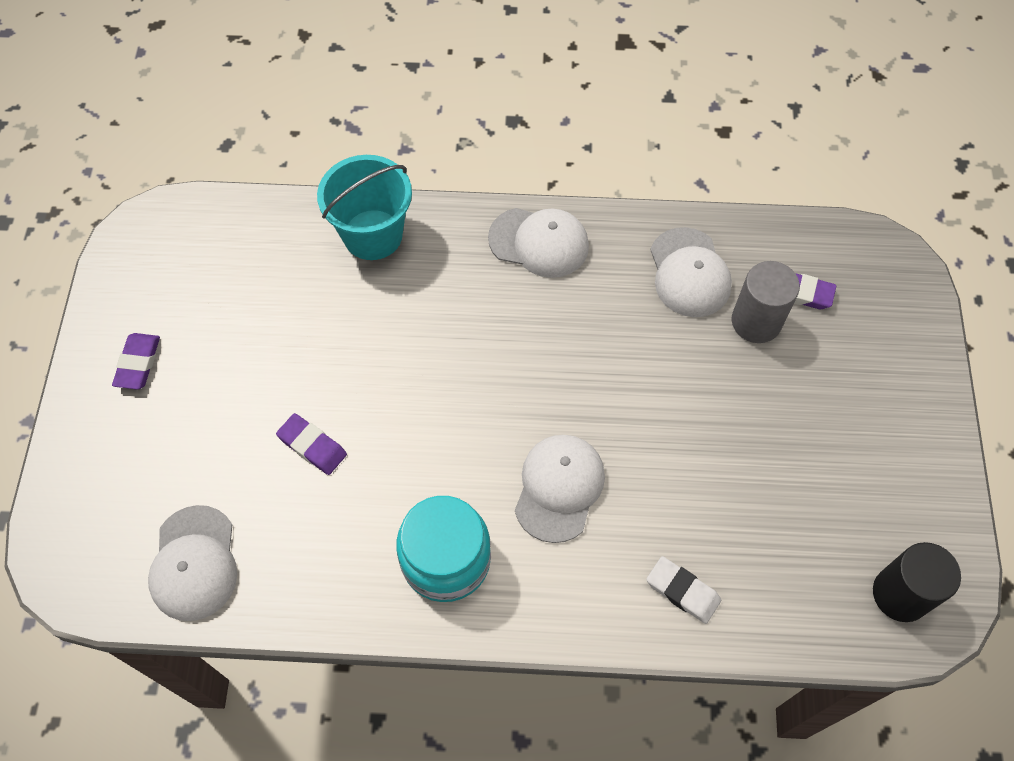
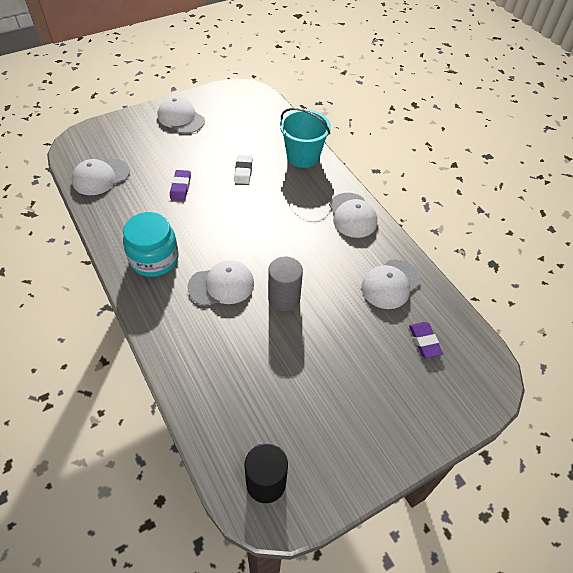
camera: 55 degrees right, 10 degrees down
(138, 363) = (181, 118): purple eraser -> white cap
(682, 591) = (198, 365): white eraser -> white eraser (243, 171)
(756, 321) = (387, 328): grey cylinder -> grey cylinder (284, 298)

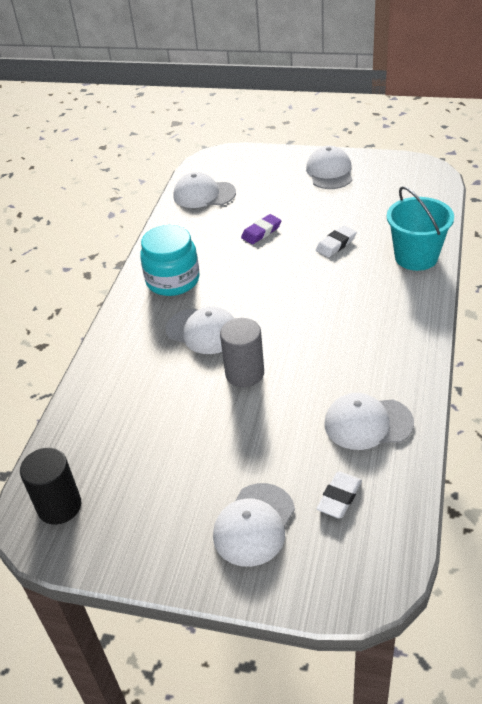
camera: 50 degrees right, 10 degrees down
(352, 215) = (404, 337): white cap -> white cap (254, 524)
(424, 341) = (339, 497): purple eraser -> white eraser

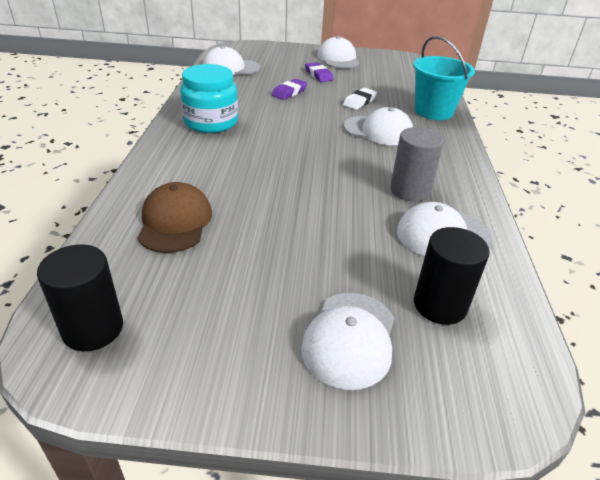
camera: 15 degrees left, 5 degrees down
(128, 405) = (175, 222): none -> brown cap
(203, 331) = (248, 160): white cap -> white cap (378, 131)
(244, 373) = (300, 193): grey cylinder -> grey cylinder (410, 190)
(300, 202) = (318, 75): none -> purple eraser
(339, 497) = (439, 305): white eraser -> black cylinder

